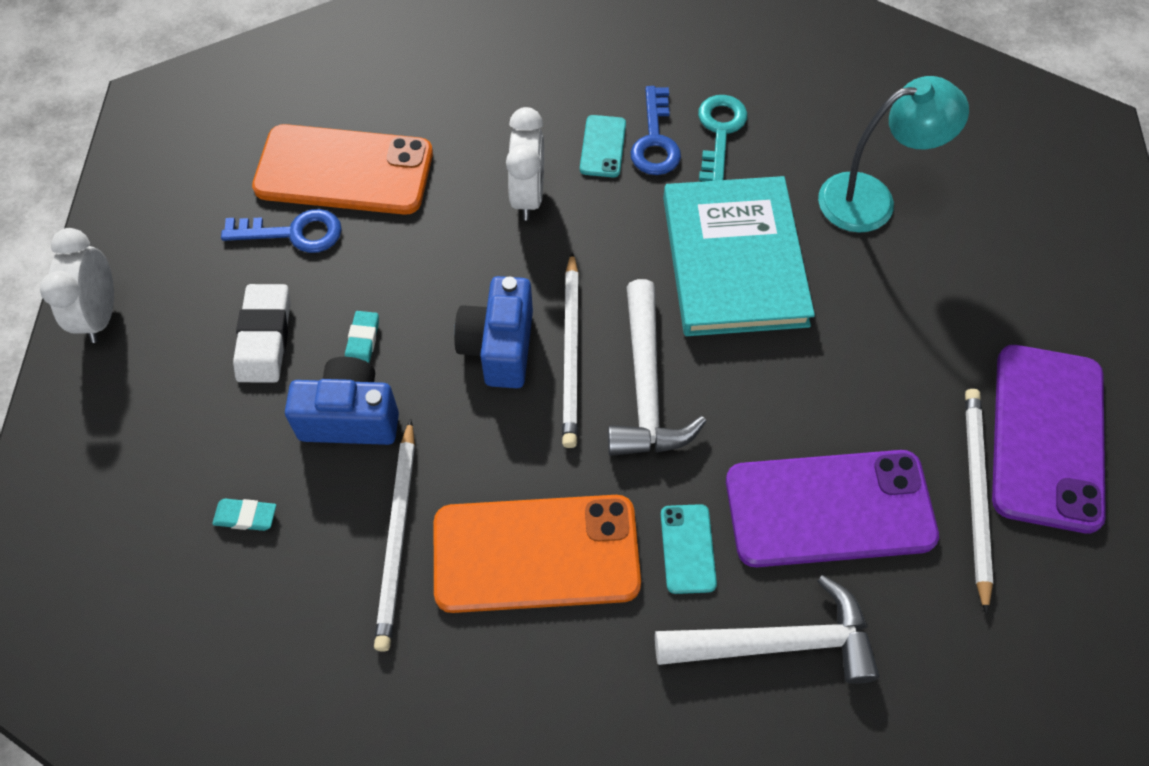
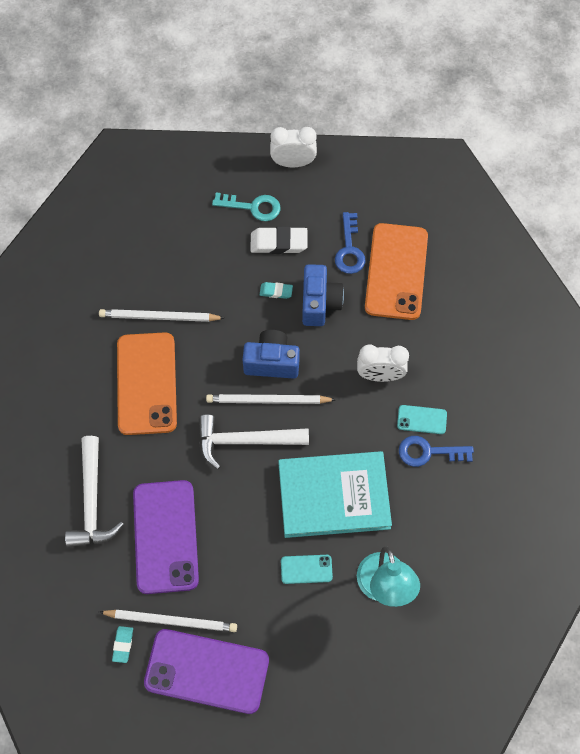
camera: 90 degrees right, 5 degrees up
(246, 516) = (173, 246): turquoise eraser -> turquoise eraser (123, 645)
(350, 417) = (228, 289): blue camera -> blue camera (319, 303)
(687, 549) = (145, 459): turquoise phone -> turquoise phone (306, 569)
(719, 132) = (437, 493): turquoise key -> turquoise key (253, 207)

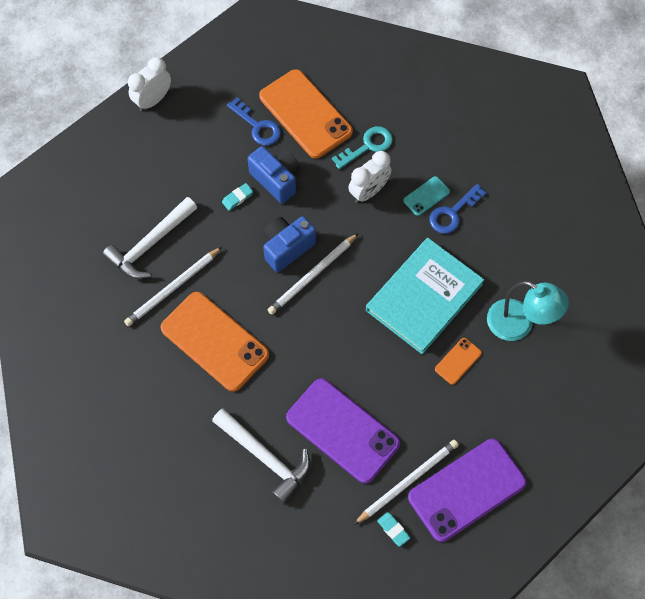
camera: 45 degrees left, 0 degrees up
(245, 441) = (326, 316): white hammer -> white hammer (150, 244)
(253, 207) = (157, 154): turquoise key -> turquoise key (367, 146)
(279, 243) = (203, 163): white eraser -> none
(306, 569) = (458, 361): turquoise phone -> orange phone

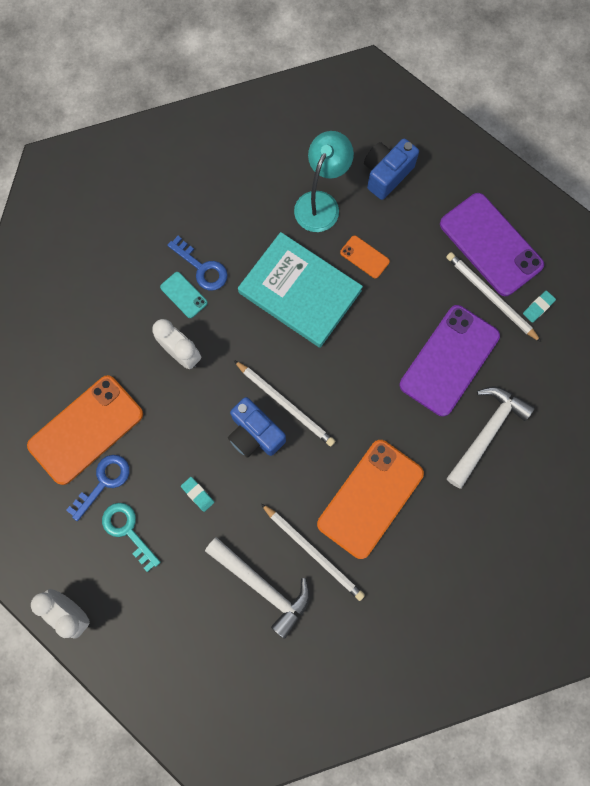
camera: 95 degrees left, 10 degrees up
(276, 179) = (172, 453): blue camera -> blue camera (386, 174)
(367, 146) = (125, 359): turquoise key -> turquoise key (128, 531)

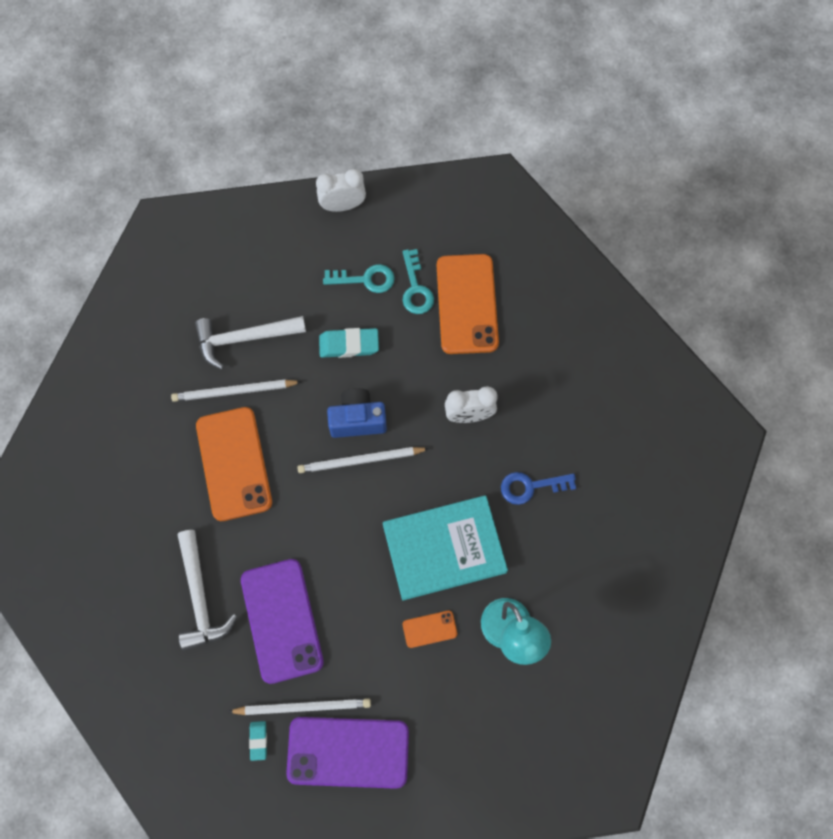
camera: 130 degrees right, 5 degrees down
(103, 482) = (416, 288): blue key -> turquoise key
(184, 295) = (518, 454): turquoise phone -> none
(197, 494) = (349, 345): turquoise eraser -> turquoise eraser, size x1.79
(386, 174) = (491, 717): blue camera -> none

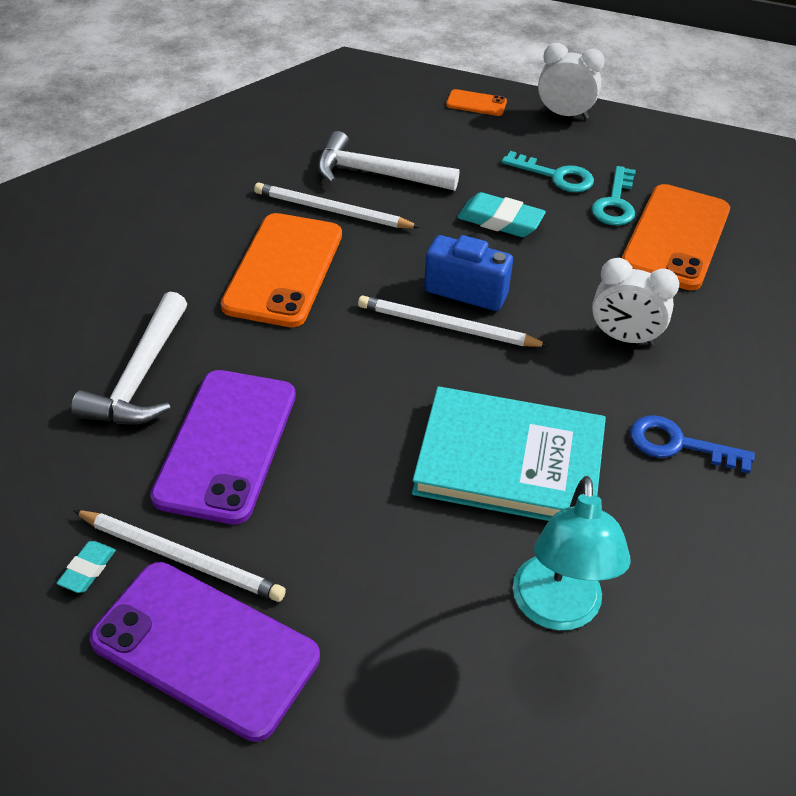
camera: 25 degrees right, 25 degrees down
(429, 629) = (432, 547): orange phone -> orange phone (476, 103)

